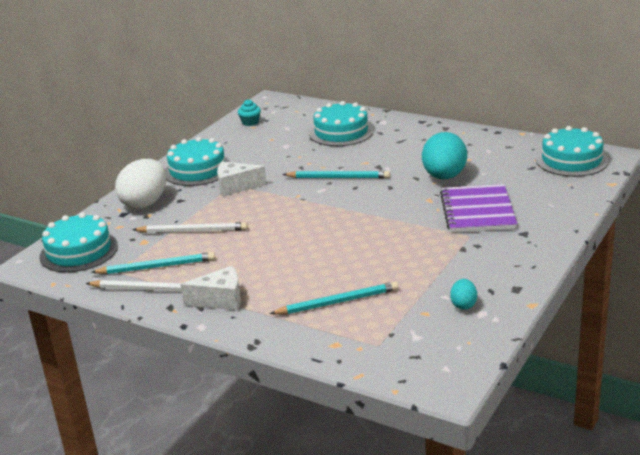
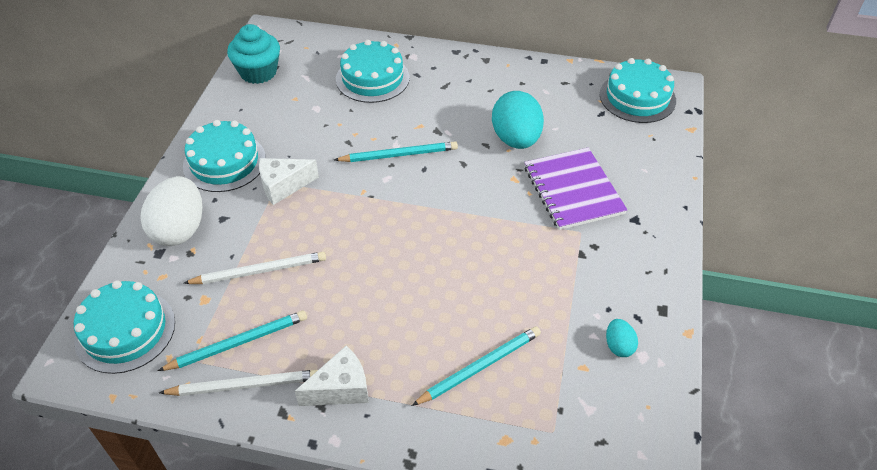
camera: 20 degrees left, 20 degrees up
(250, 122) = (258, 72): turquoise cupcake -> turquoise cupcake, size x1.87

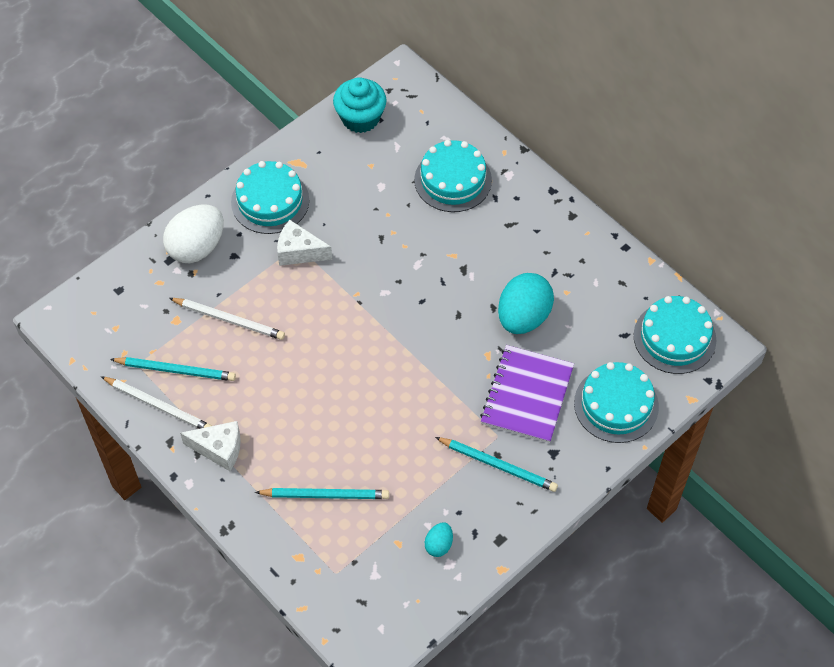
camera: 35 degrees right, 10 degrees up
(125, 331) = (109, 313): turquoise cake -> turquoise cake (616, 404)
(399, 155) = (412, 275): turquoise pencil -> turquoise pencil (498, 465)

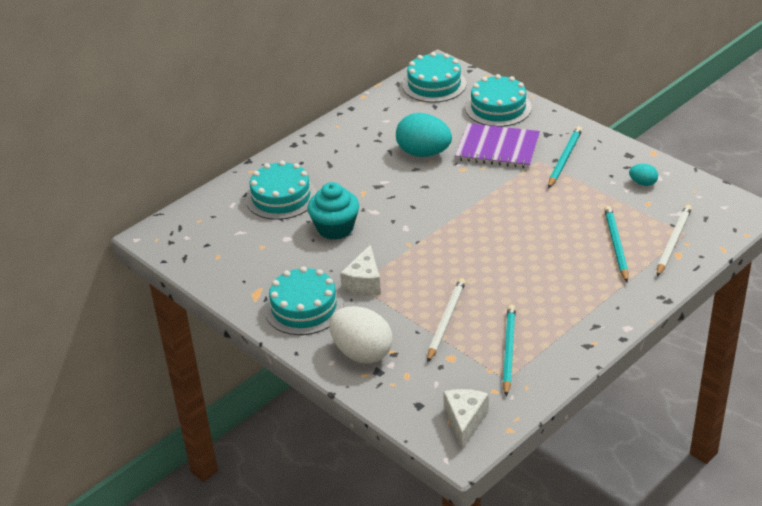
camera: 90 degrees left, 20 degrees down
(158, 405) = (550, 358): white pencil -> white pencil (673, 242)
(219, 449) = (587, 312): white cheese -> white cheese (464, 422)
(360, 118) = (204, 257): turquoise cupcake -> turquoise cupcake (335, 228)

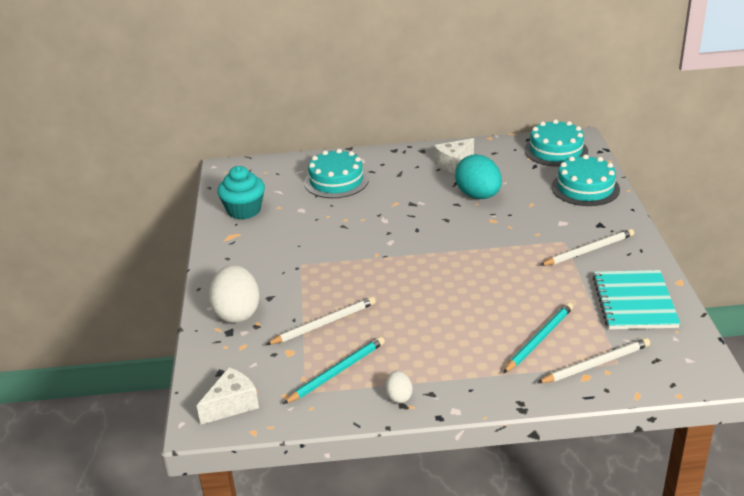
camera: 40 degrees right, 5 degrees down
(304, 307) = (246, 261): turquoise cake -> none
(335, 228) = (341, 218): turquoise cupcake -> turquoise cupcake (244, 210)
(364, 283) = (307, 265): white cheese -> white cheese (453, 163)
(497, 148) = (542, 217): purple notebook -> none
(564, 159) = (588, 250): turquoise pencil -> white pencil
(577, 341) = (399, 396): none -> white egg
(643, 183) = (634, 302): turquoise egg -> turquoise notebook

